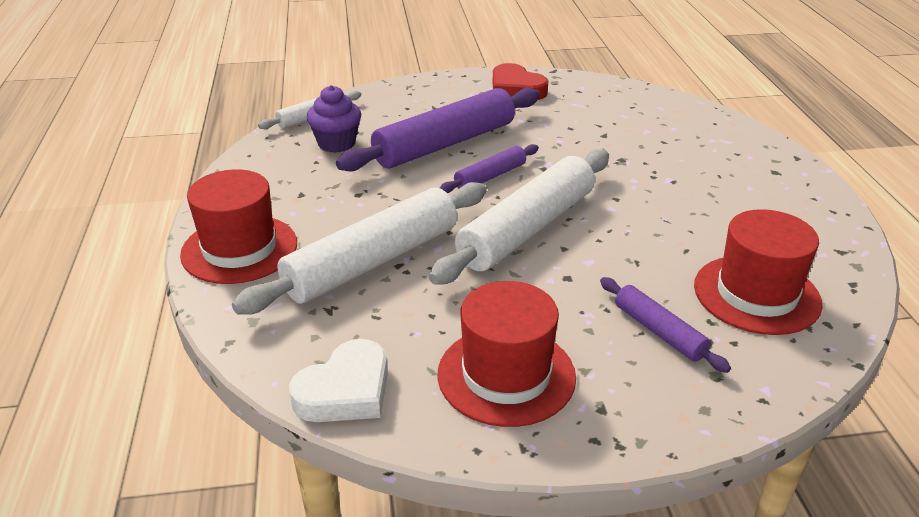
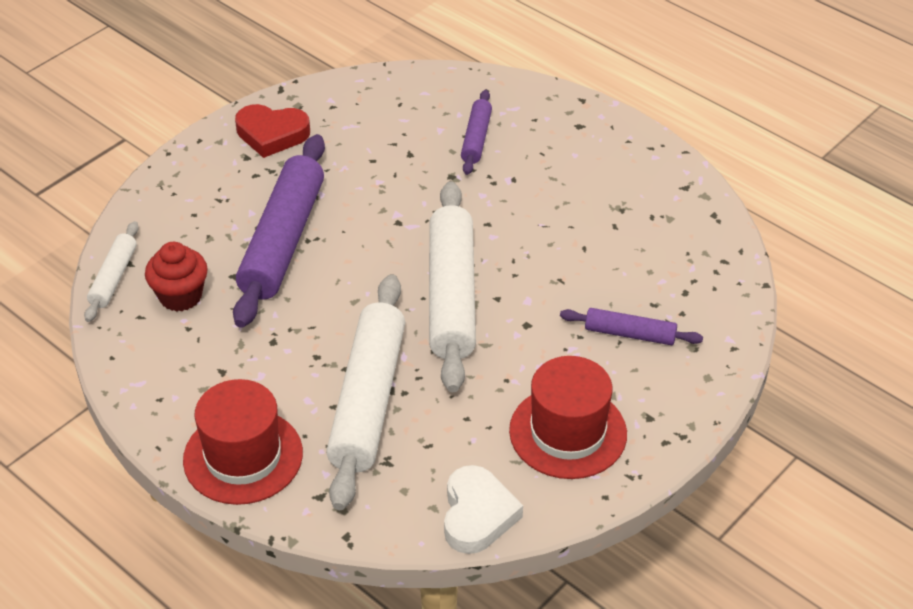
camera: 40 degrees left, 10 degrees up
(336, 143) = (180, 296): purple cupcake -> red cupcake
(490, 176) = (364, 257): purple rolling pin -> purple rolling pin (476, 138)
(756, 294) = (663, 262): red hat -> none

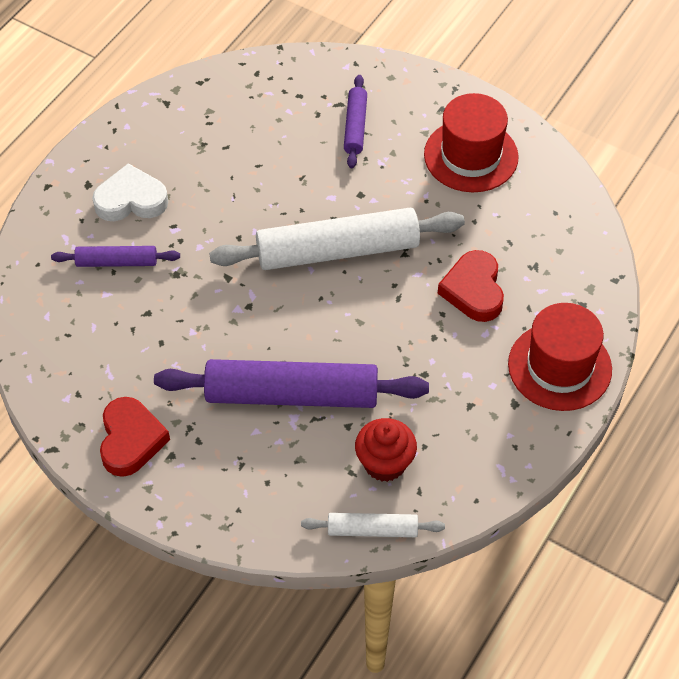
camera: 100 degrees left, 10 degrees up
(368, 400) = (473, 290): white rolling pin -> red heart
(477, 515) = (568, 201): white heart -> white heart (131, 200)

